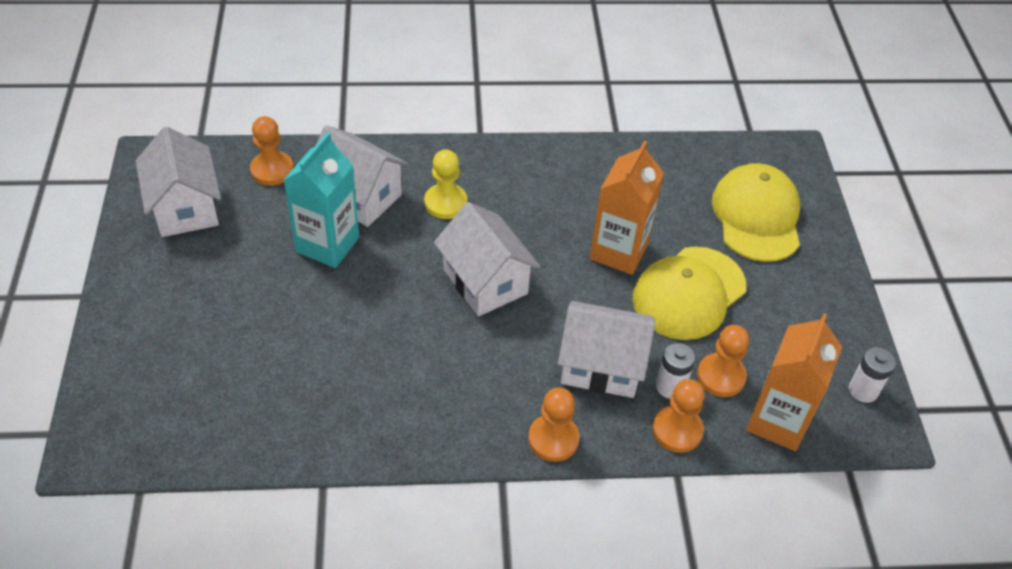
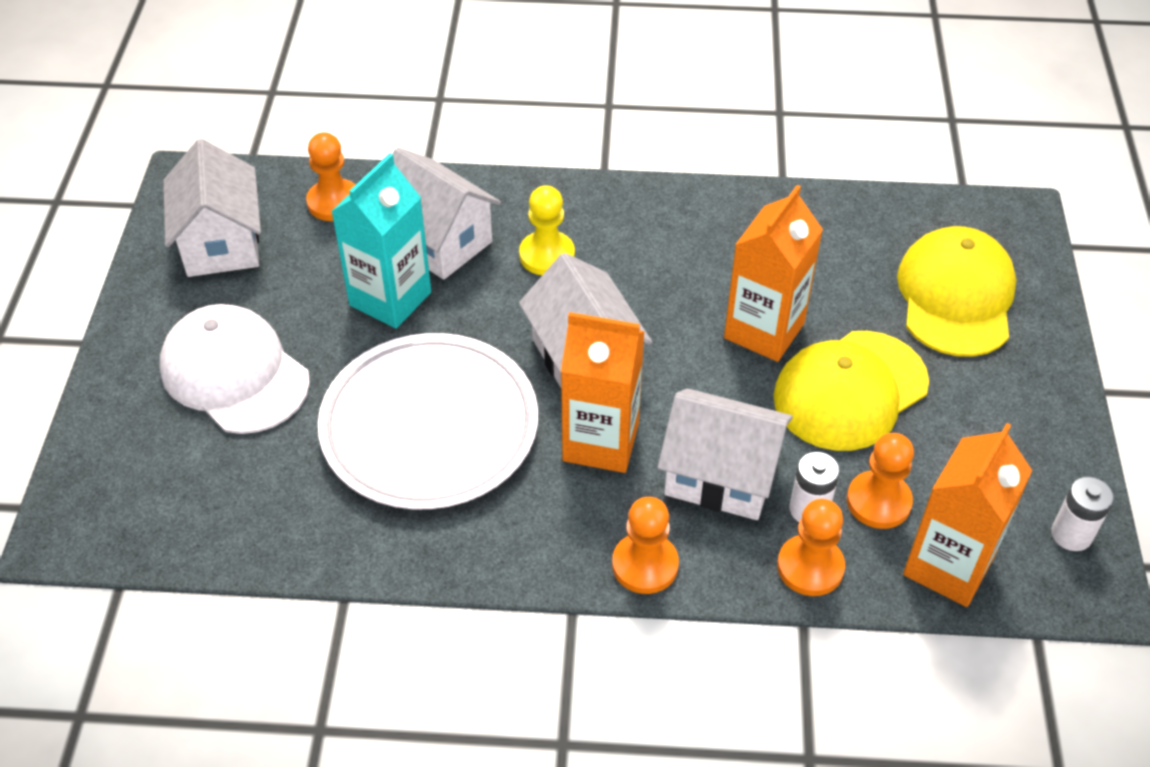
camera: 10 degrees right, 0 degrees up
(211, 313) = (234, 374): none -> white cap
(372, 344) = (429, 427): none -> white plate
(506, 346) = (600, 442): none -> orange carton

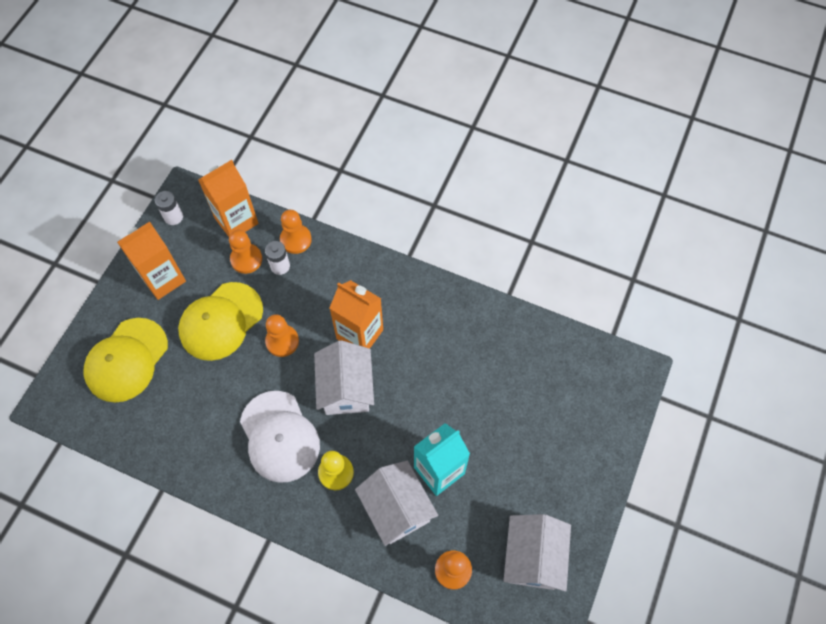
camera: 160 degrees left, 15 degrees up
(234, 374) = (539, 444): white cap -> white cap (279, 436)
(429, 427) = (443, 372): white plate -> none
(645, 565) = (367, 264): orange pawn -> orange pawn (282, 341)
(721, 476) = (311, 296): white house -> none
(764, 331) = (242, 373): orange carton -> orange carton (163, 279)
(850, 391) = (221, 321): yellow cap -> yellow cap turned 150 degrees clockwise

